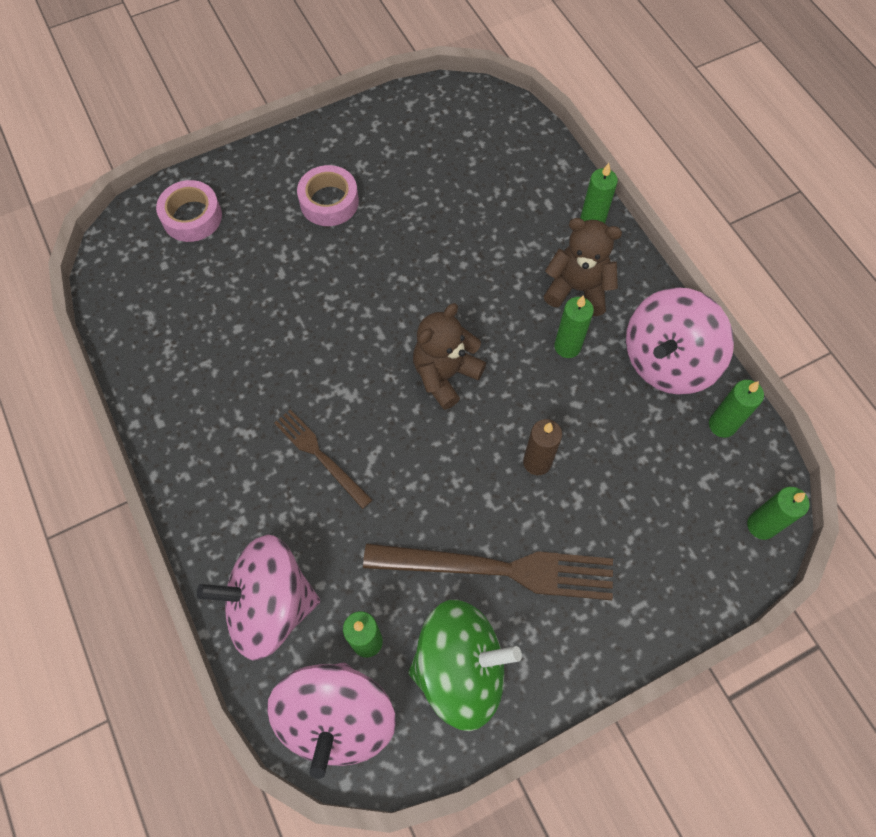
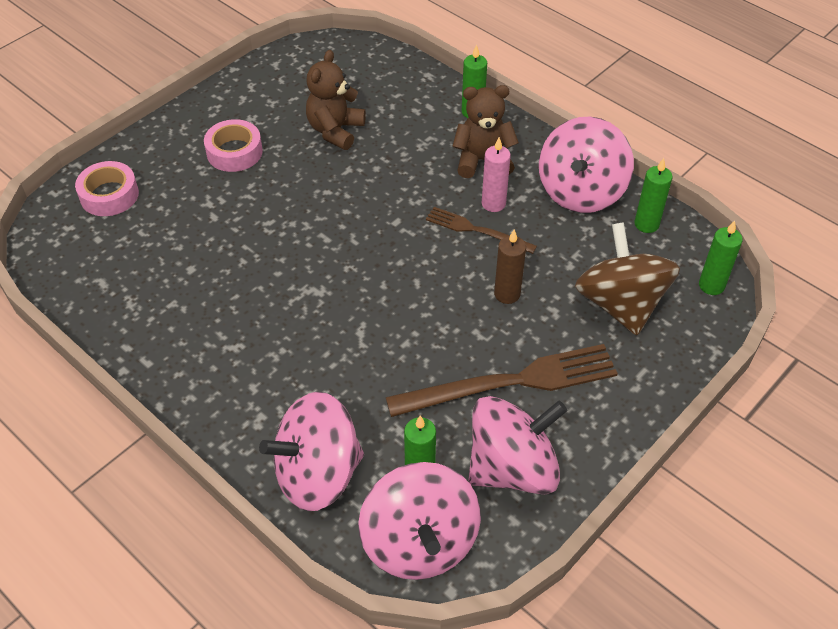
camera: 20 degrees left, 15 degrees down
(320, 456) = (312, 344): brown fork -> brown fork (476, 230)
(445, 375) = (397, 252): brown teddy bear -> brown teddy bear (335, 130)
(460, 669) = (512, 468): green spinning top -> pink spinning top
(567, 346) = (493, 203): green candle -> pink candle
(652, 514) = (620, 304): none -> brown spinning top

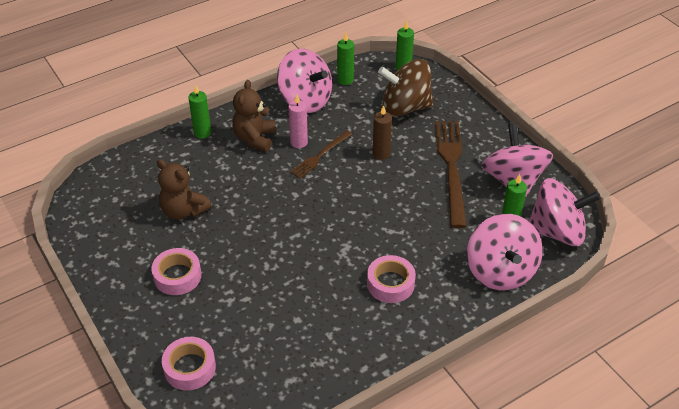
camera: 75 degrees left, 5 degrees down
(266, 349) = (390, 283): none -> pink tape

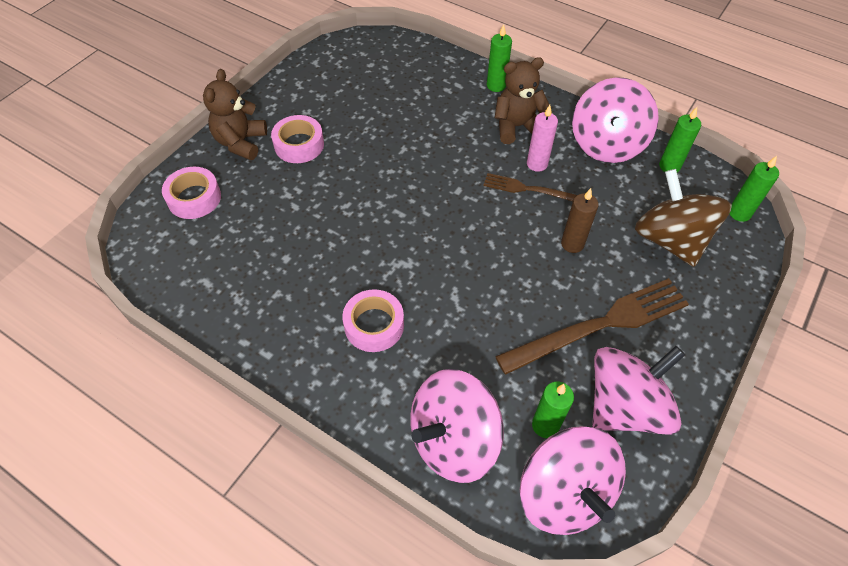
camera: 65 degrees right, 10 degrees up
(183, 210) = (383, 115): brown teddy bear -> brown teddy bear (241, 142)

